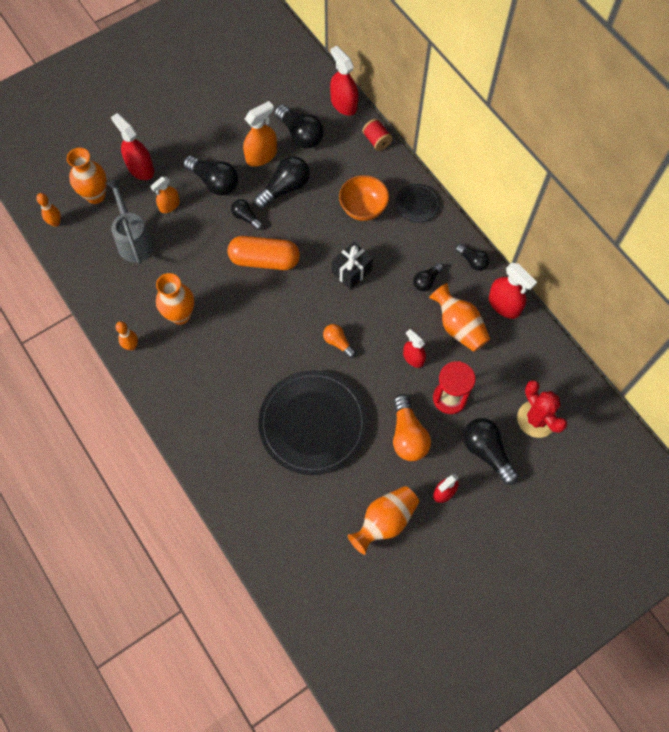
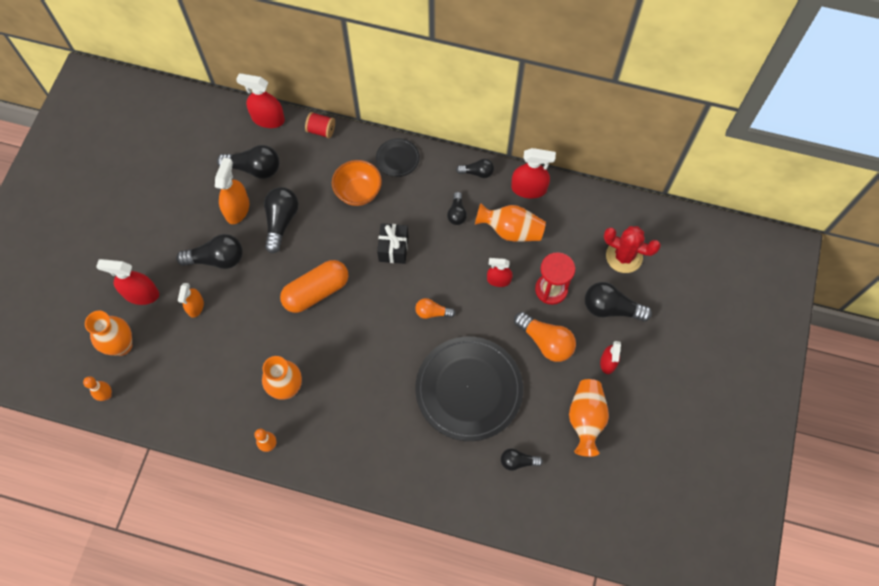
camera: 40 degrees left, 0 degrees up
(134, 240) = (190, 357): grey watering can -> none
(246, 218) = (270, 268): black light bulb -> black light bulb (518, 461)

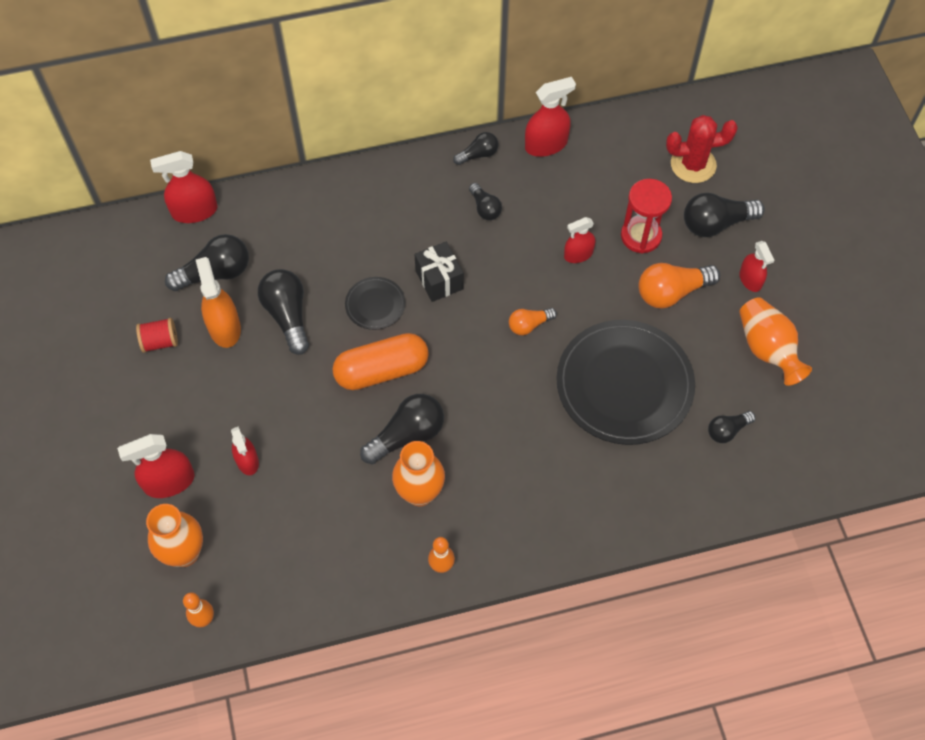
camera: 30 degrees left, 5 degrees down
(195, 306) = (247, 461): orange spray bottle -> red spray bottle
(217, 259) = (237, 395): black light bulb -> black light bulb (407, 435)
(316, 291) = (381, 370): orange capsule -> orange capsule turned 45 degrees clockwise
(321, 130) = (268, 194): red spool -> red spool (160, 342)
(358, 192) = (357, 239): orange bowl -> none
(397, 158) = (378, 182): black plate -> black plate (375, 305)
(511, 230) = (556, 197): orange vase -> none
(545, 342) = (672, 292): orange light bulb -> orange light bulb turned 150 degrees clockwise

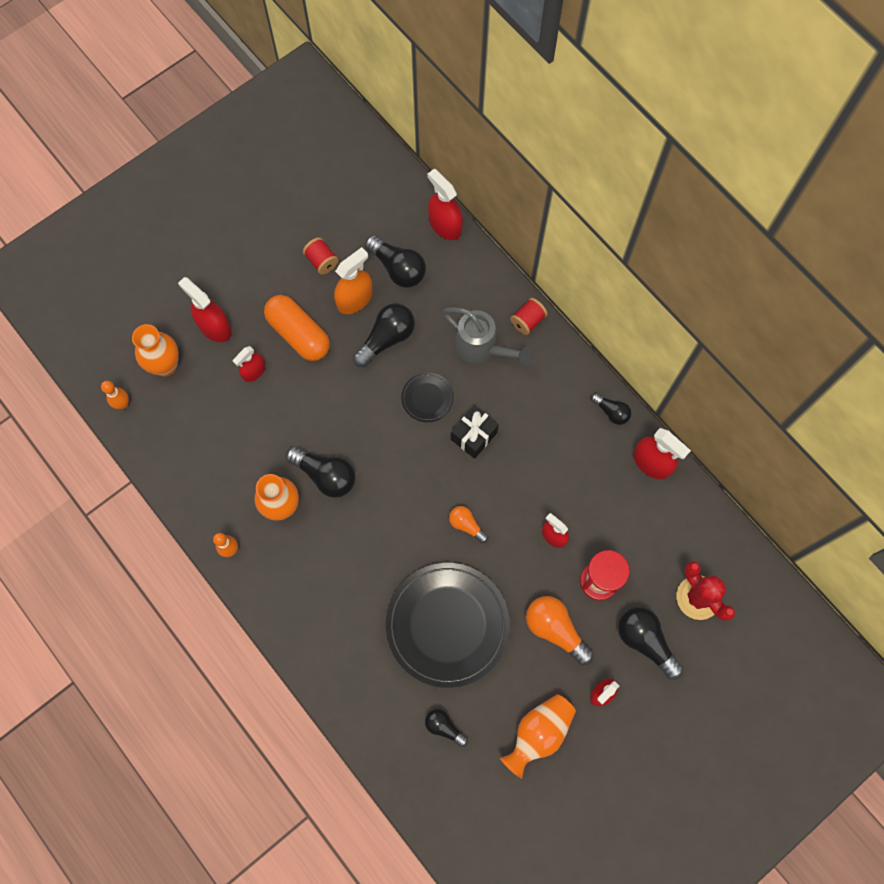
camera: 65 degrees right, 10 degrees up
(344, 183) = (527, 321): none -> red spool
(350, 234) = (482, 349): none -> grey watering can
(381, 370) = (372, 430): orange capsule -> orange capsule (299, 334)
(485, 208) = (561, 441): black light bulb -> none

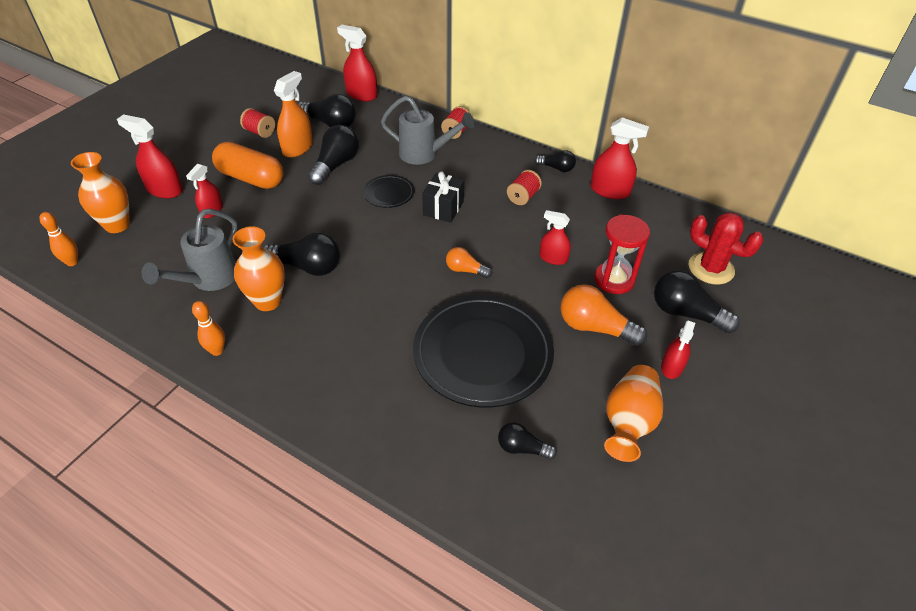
camera: 20 degrees left, 25 degrees down
(236, 464) = (208, 280): none -> grey watering can
(559, 444) = (523, 197): none -> red spool

